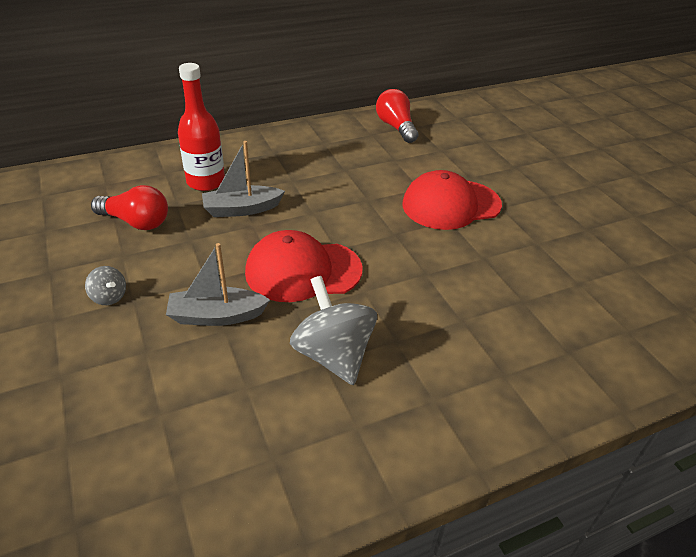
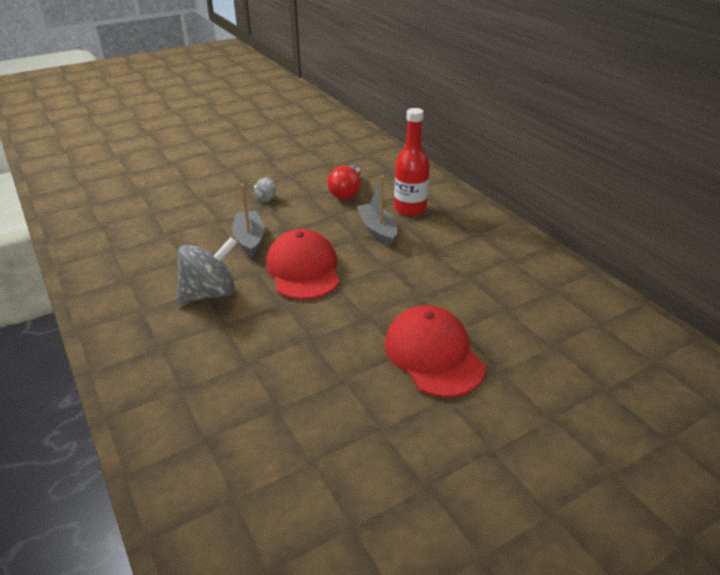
camera: 85 degrees right, 5 degrees down
(396, 127) = (584, 306): red light bulb -> none

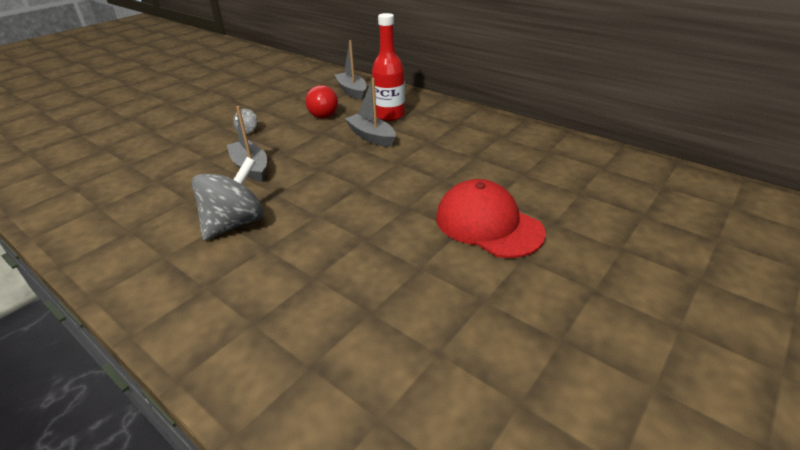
camera: 20 degrees left, 0 degrees up
(303, 269) = (321, 182): red cap -> none
(388, 172) = (352, 91): none -> grey boat

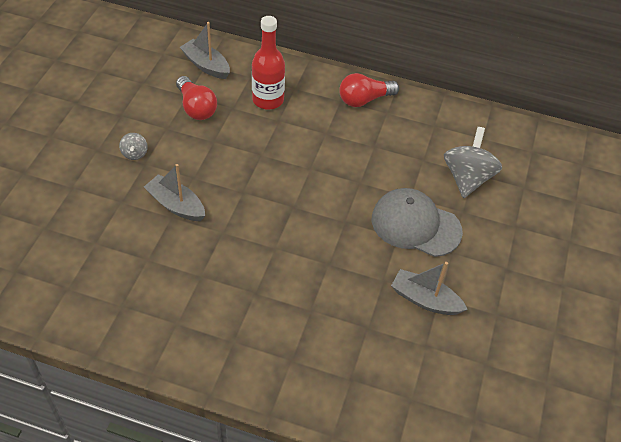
camera: 25 degrees left, 15 degrees up
(235, 223) = (211, 275): grey spinning top -> grey spinning top (467, 178)
(371, 137) = (267, 137): grey boat -> grey boat (425, 300)
(482, 126) = (364, 100): none -> red light bulb
(488, 224) = (415, 225): red cap -> grey cap

